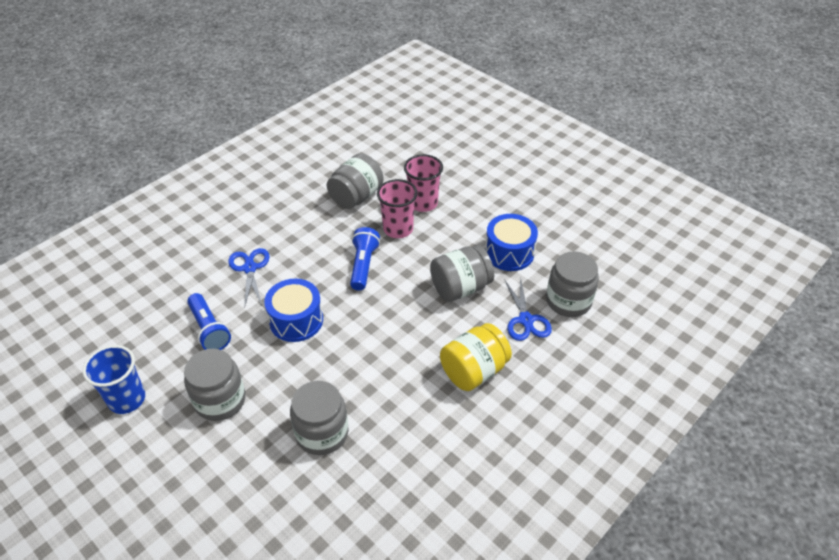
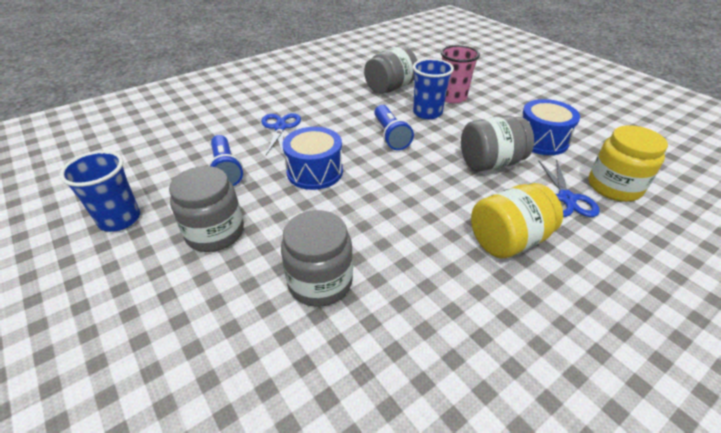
camera: 10 degrees right, 5 degrees down
(363, 265) = (390, 136): blue flashlight -> blue flashlight turned 150 degrees clockwise
(398, 229) = (427, 113): pink cup -> blue cup
(568, 301) = (614, 187): grey jar -> yellow jar

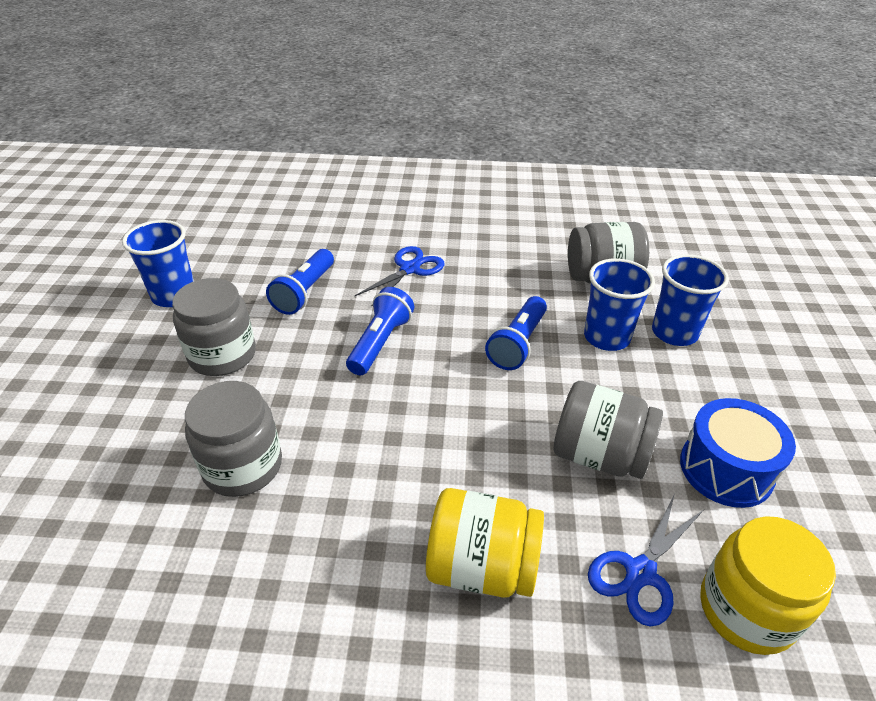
camera: 40 degrees right, 0 degrees up
(315, 172) = (380, 342): blue drum -> blue flashlight
(452, 97) = (674, 333): pink cup -> blue cup

